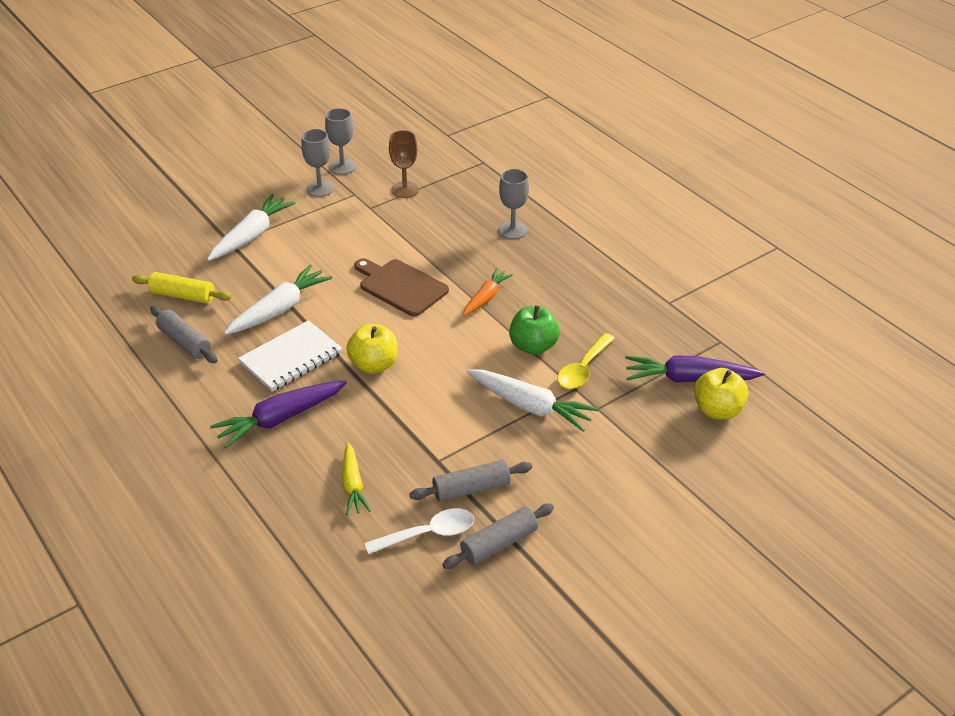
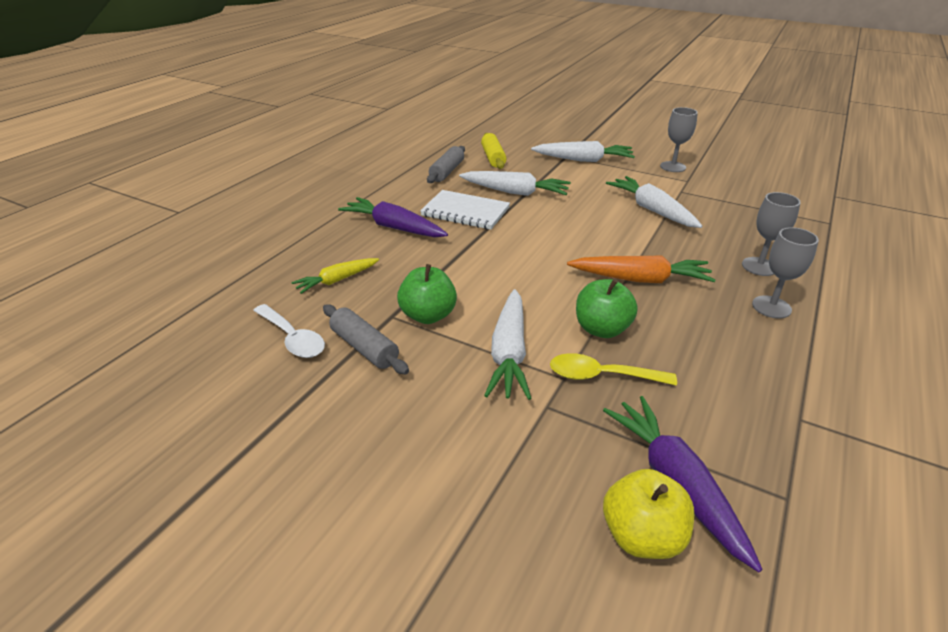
camera: 65 degrees right, 5 degrees down
(342, 167) = (712, 167): grey goblet -> grey goblet (771, 307)
(374, 365) = (490, 248): yellow apple -> none
(387, 240) = (652, 210): none -> white carrot
(401, 286) = (601, 232): brown cutting board -> none
(405, 190) = (727, 198): brown goblet -> none
(452, 437) = (428, 315): none -> green apple
(486, 297) = (640, 279): orange carrot -> orange carrot, size x1.57
(499, 543) = (295, 388): grey rolling pin -> none

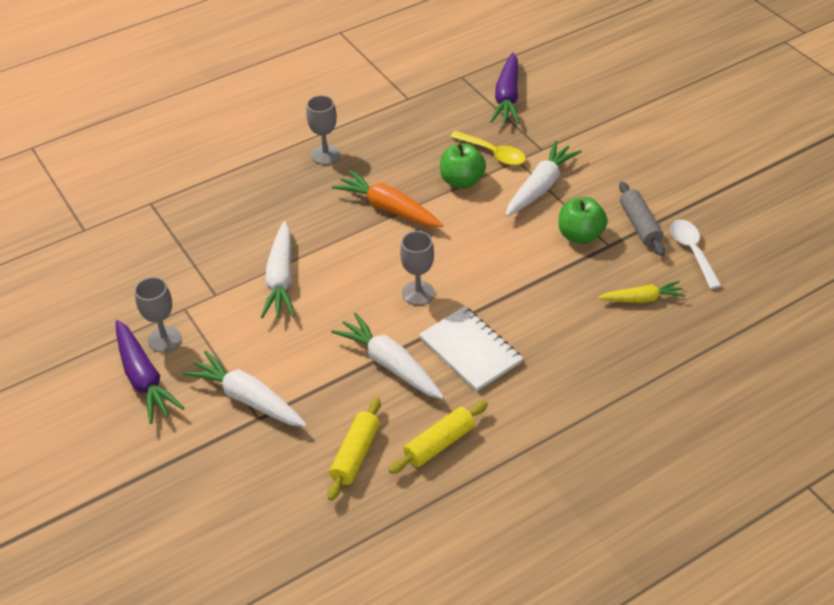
camera: 150 degrees left, 10 degrees up
(394, 227) = (560, 354): purple carrot -> purple carrot (144, 378)
(447, 172) = (439, 444): grey rolling pin -> yellow rolling pin
(641, 535) = (543, 87): yellow apple -> none
(759, 266) = (282, 186): grey goblet -> grey goblet (418, 293)

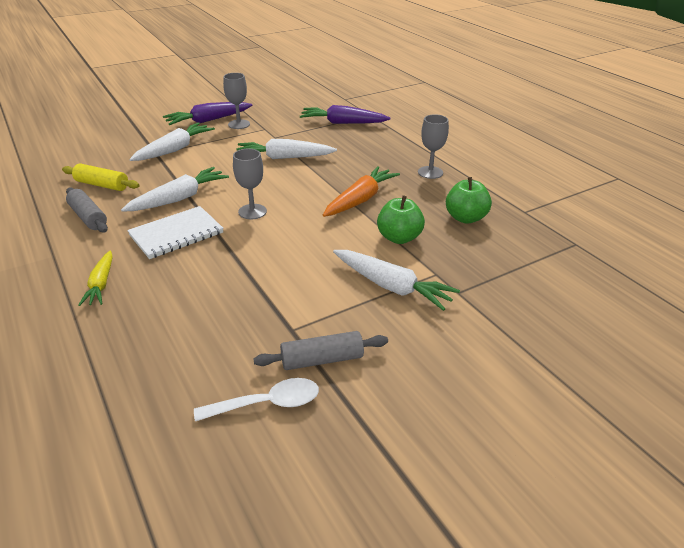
camera: 90 degrees right, 10 degrees down
(439, 444) = (88, 217): yellow rolling pin -> grey rolling pin
(493, 153) = (445, 258): yellow spoon -> none
(507, 97) = (548, 273): purple carrot -> purple carrot (342, 123)
(580, 235) = (310, 309): green apple -> green apple (465, 218)
(642, 299) = (200, 347): yellow carrot -> yellow carrot (101, 284)

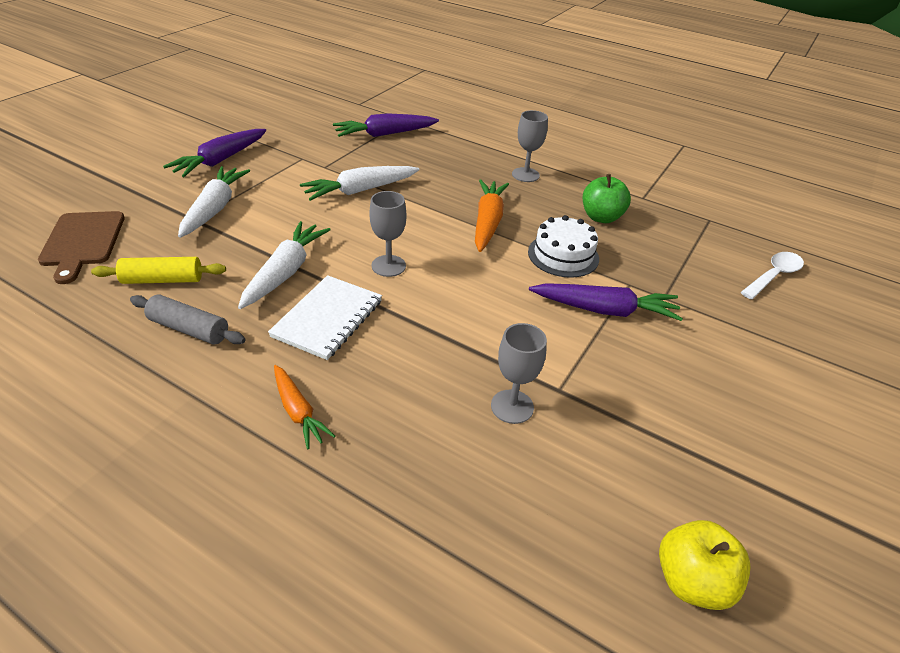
camera: 30 degrees left, 5 degrees up
(80, 153) = (82, 242): none -> brown cutting board
(101, 284) = (298, 412): yellow carrot -> orange carrot
(239, 124) = (265, 158): grey goblet -> grey goblet (512, 406)
(251, 497) = (692, 581): none -> yellow apple
(267, 403) = (613, 478): white spoon -> white spoon (773, 276)
(322, 360) = (617, 411): grey rolling pin -> none
(392, 286) = (605, 310): white carrot -> purple carrot
(399, 238) = (563, 255): green apple -> white cake

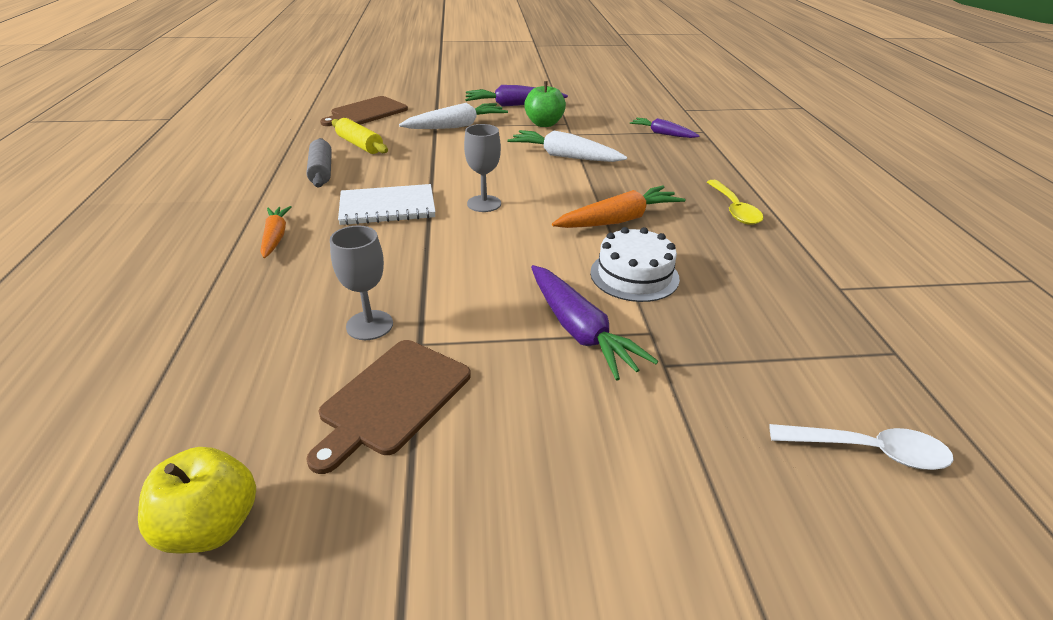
camera: 55 degrees right, 5 degrees down
(285, 272) = (420, 173): white carrot -> none
(298, 412) = (276, 237): orange carrot -> orange carrot turned 150 degrees clockwise
(385, 134) = (662, 134): purple carrot -> purple carrot, size x0.64
(525, 175) = (734, 209): grey goblet -> yellow spoon
(601, 217) = (744, 274): green apple -> green apple (544, 124)
(614, 431) = (392, 399): none -> brown cutting board

